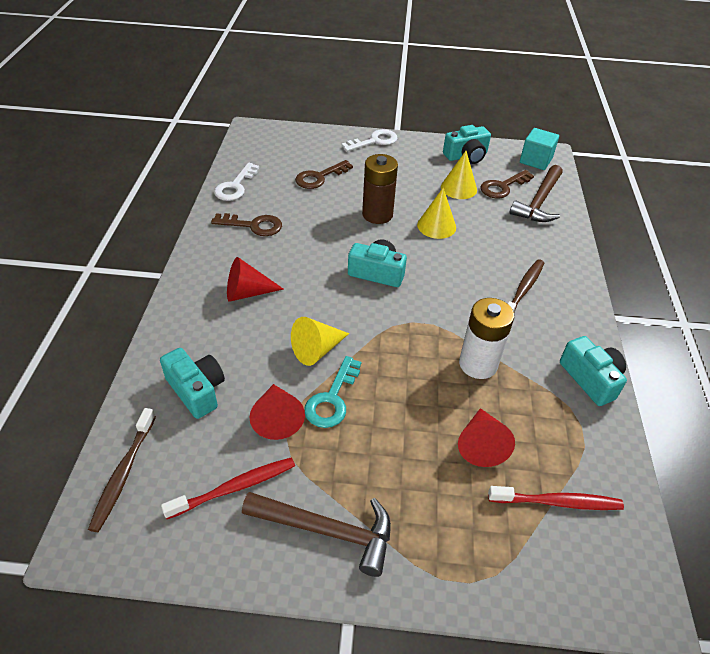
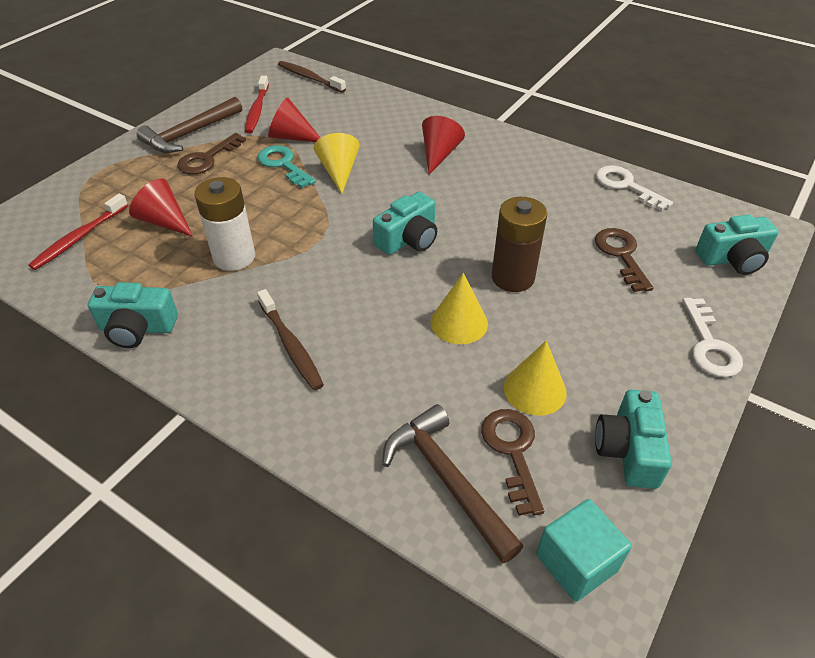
camera: 120 degrees right, 0 degrees up
(197, 390) = (350, 111): turquoise camera -> turquoise camera (732, 259)
(253, 225) = (542, 181): brown key -> brown key (207, 158)

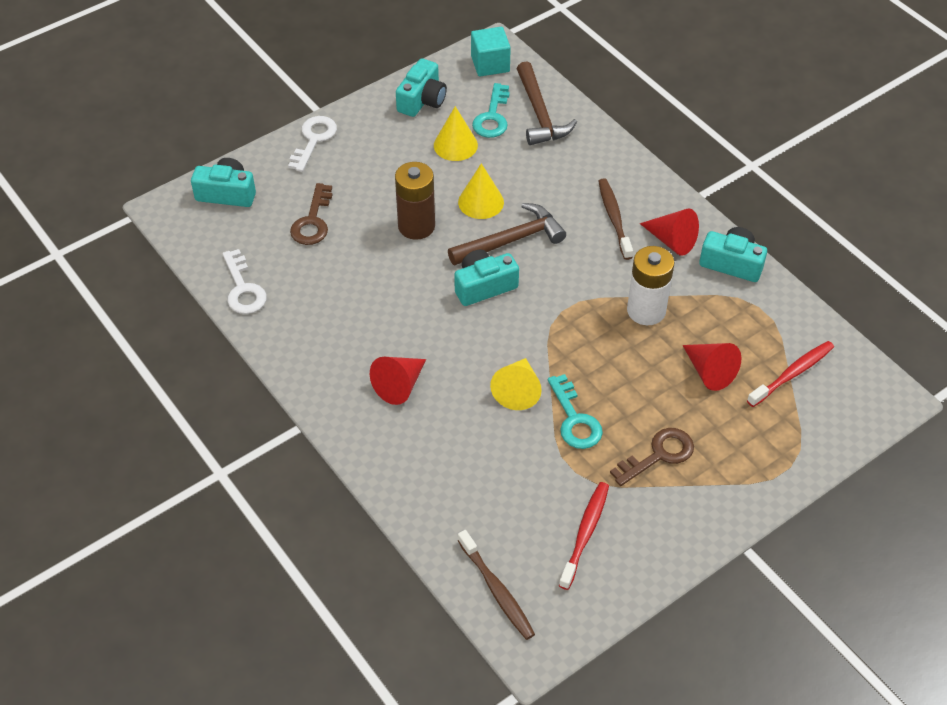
camera: 160 degrees left, 5 degrees up
(190, 134) = (676, 509): brown hammer -> brown hammer (511, 240)
(292, 137) = (553, 465): red cone -> red cone (671, 240)
(512, 452) = (492, 117): brown key -> turquoise key

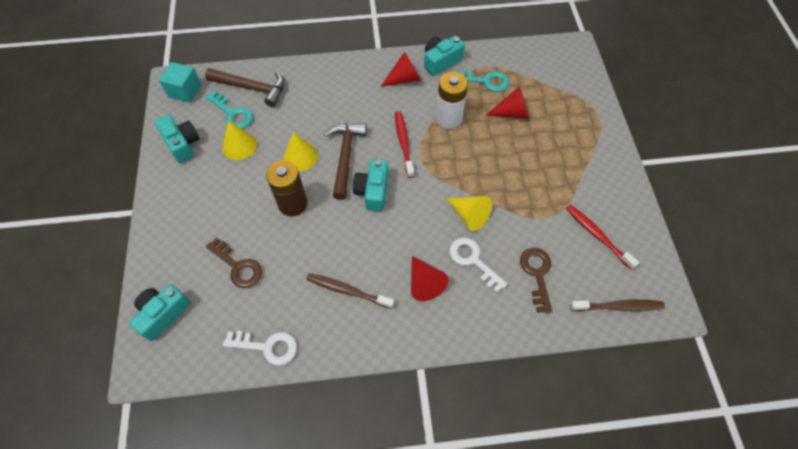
camera: 60 degrees left, 10 degrees up
(313, 140) = (160, 228): white key -> white key (473, 260)
(575, 419) = (509, 196): turquoise key -> turquoise key (485, 81)
(614, 218) = (367, 96): brown toothbrush -> brown toothbrush (348, 291)
(658, 455) = (558, 168): brown key -> brown key (537, 274)
(792, 374) = (535, 78): red toothbrush -> red toothbrush (403, 143)

